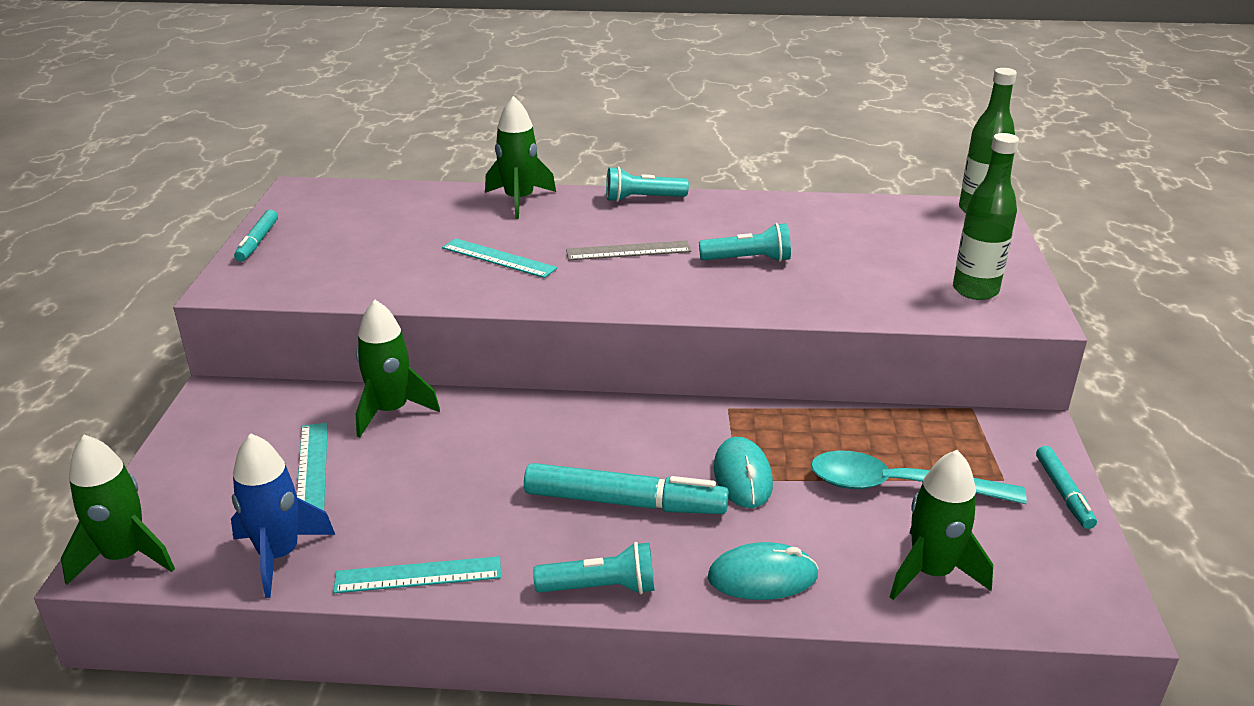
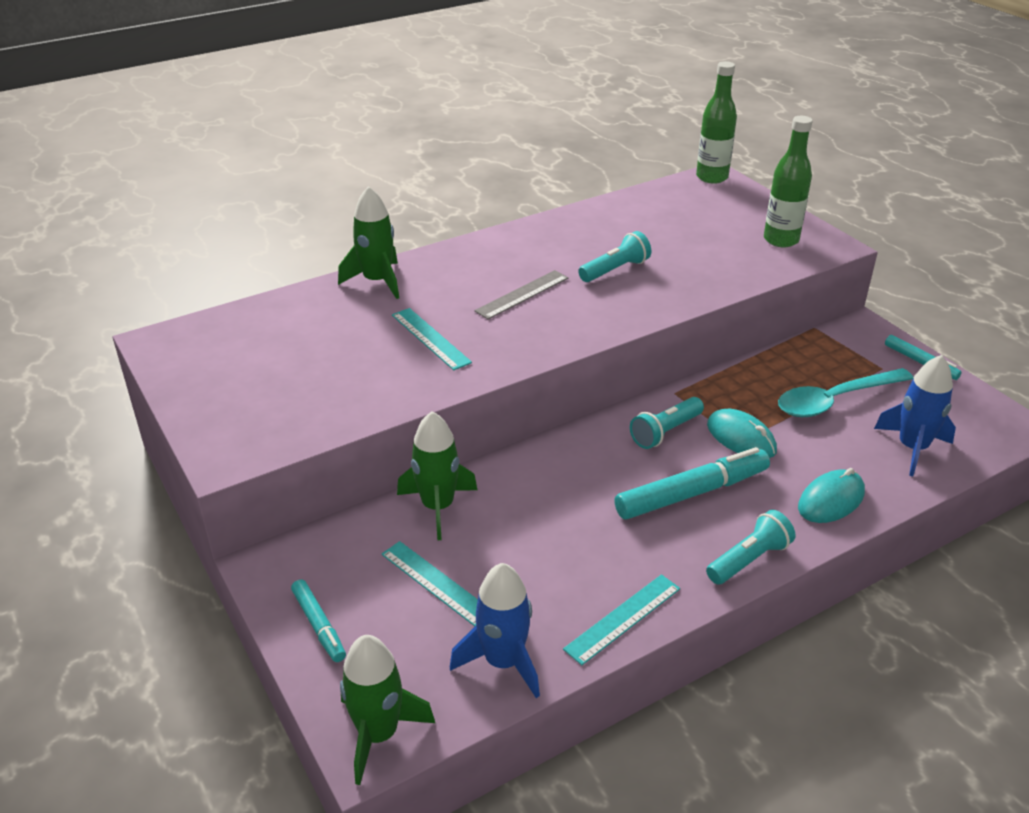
camera: 35 degrees left, 5 degrees up
(258, 241) = (191, 405): turquoise marker -> turquoise marker (319, 625)
(498, 258) = (430, 338): turquoise ruler -> turquoise ruler turned 60 degrees clockwise
(642, 199) = (474, 246): turquoise flashlight -> turquoise flashlight (665, 432)
(931, 572) = (912, 448): green rocket -> blue rocket

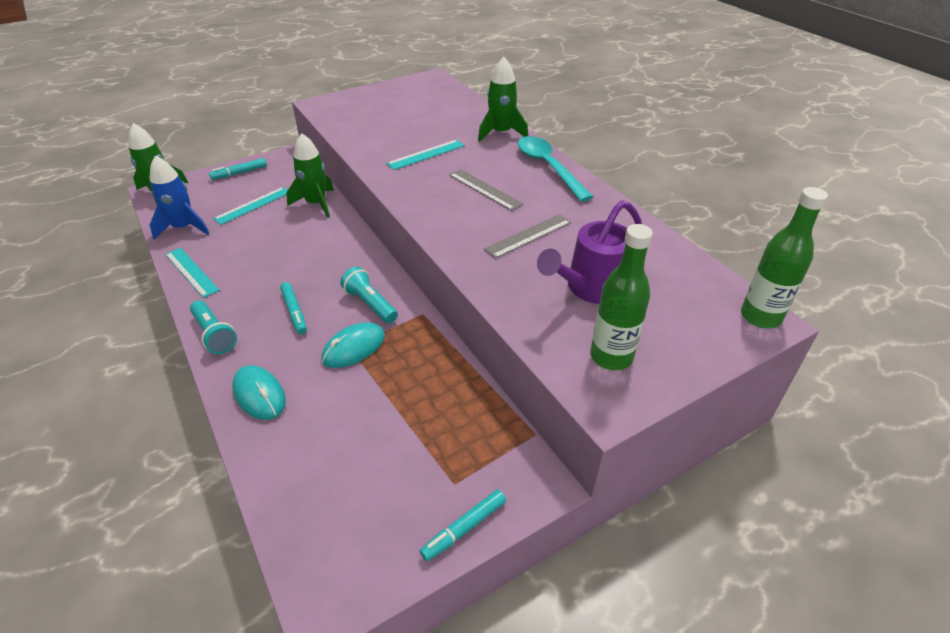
camera: 90 degrees right, 5 degrees up
(615, 270) = (528, 236): turquoise flashlight -> grey ruler
(690, 493) = (294, 311): turquoise marker -> turquoise marker, size x0.56
(695, 243) = (590, 288): none -> purple watering can
(834, 400) = (399, 425): turquoise spoon -> turquoise spoon (548, 167)
(912, 448) = (312, 476): blue rocket -> none

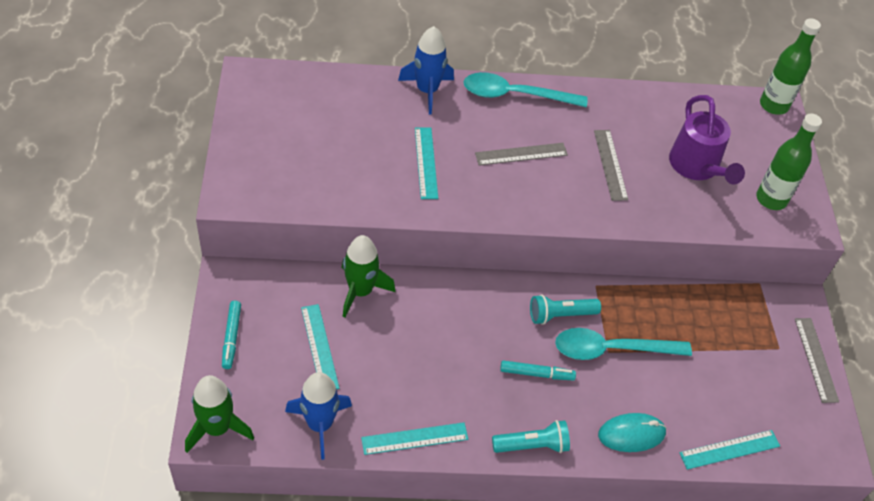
camera: 65 degrees left, 10 degrees up
(279, 482) = (729, 449): none -> turquoise ruler
(354, 348) = (611, 349): turquoise mouse -> turquoise spoon
(464, 528) = (816, 359): turquoise marker -> grey ruler
(501, 133) = (427, 91): green rocket -> blue rocket

